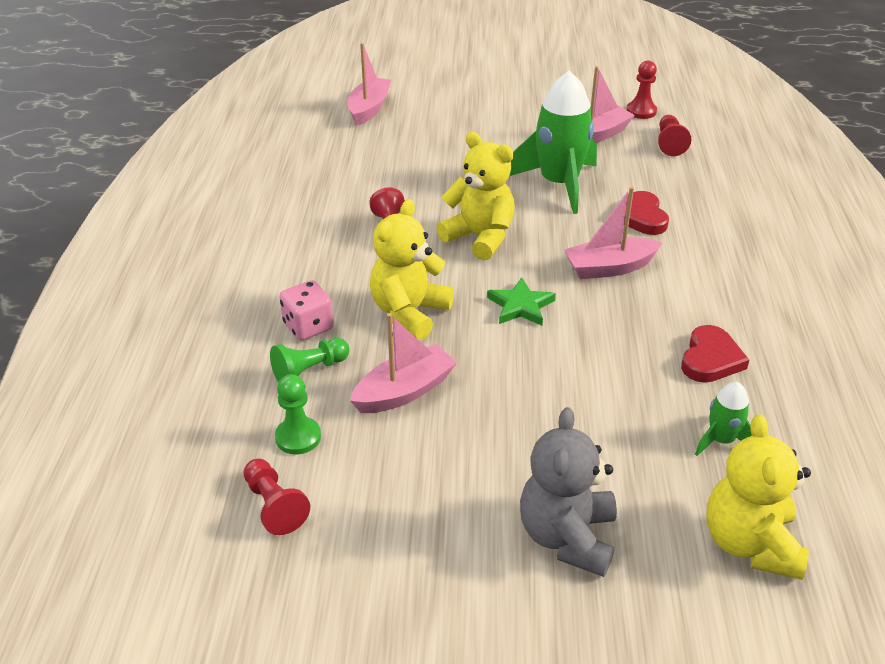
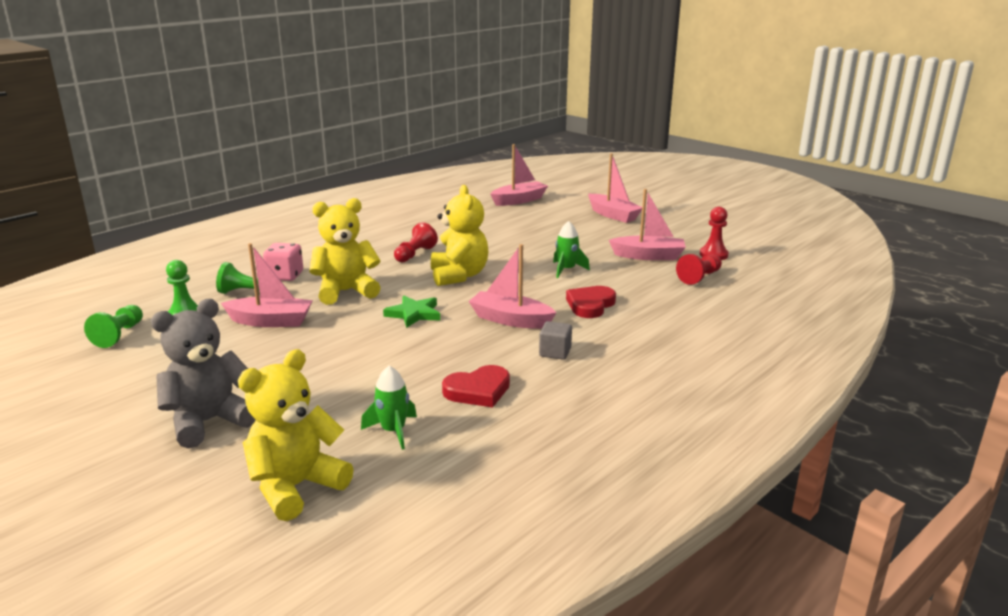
camera: 40 degrees right, 15 degrees down
(274, 506) = (119, 335): red pawn -> green pawn
(488, 94) = (613, 215): none -> pink boat
(558, 184) = (566, 270): green rocket -> green rocket, size x0.49
(698, 285) = (555, 352): none -> grey cube

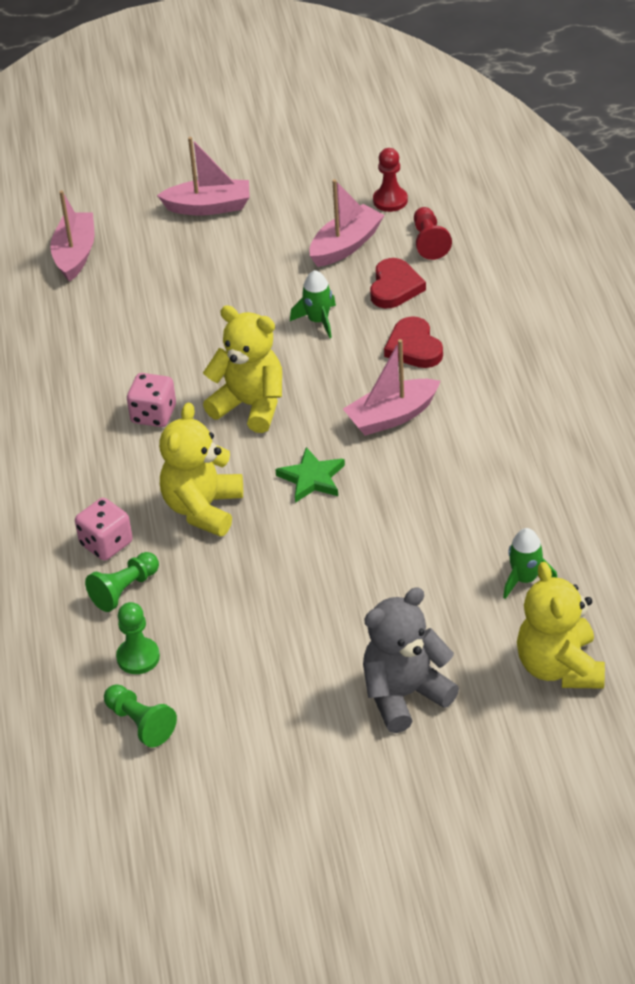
camera: 50 degrees left, 20 degrees up
(208, 422) = (404, 695): grey teddy bear -> grey teddy bear turned 60 degrees clockwise
(271, 321) = (223, 592): pink boat -> none
(415, 254) = (153, 415): red pawn -> pink dice
(478, 390) = (505, 499): red heart -> red heart (395, 287)
(555, 352) = (483, 419): grey cube -> none

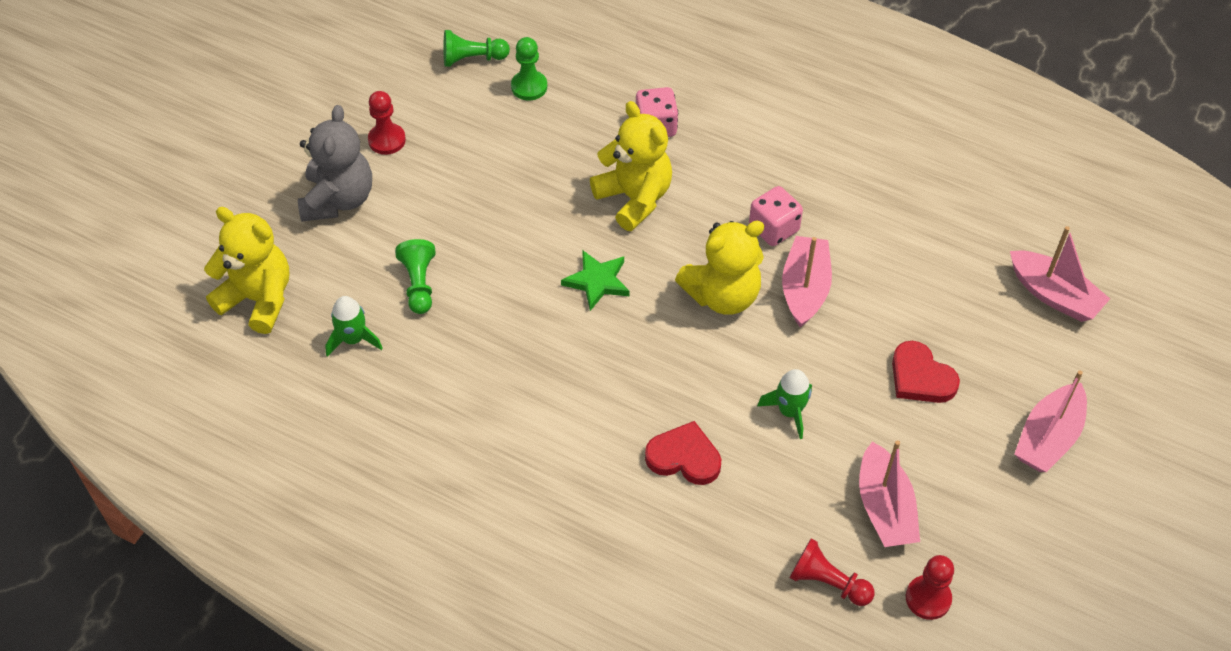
camera: 125 degrees right, 10 degrees up
(124, 590) = (599, 112): green pawn -> green pawn (419, 284)
(303, 712) = (387, 140): none -> red pawn
(392, 416) = (613, 380): pink boat -> pink boat (805, 289)
(395, 287) = (783, 503): red heart -> red heart (920, 377)

